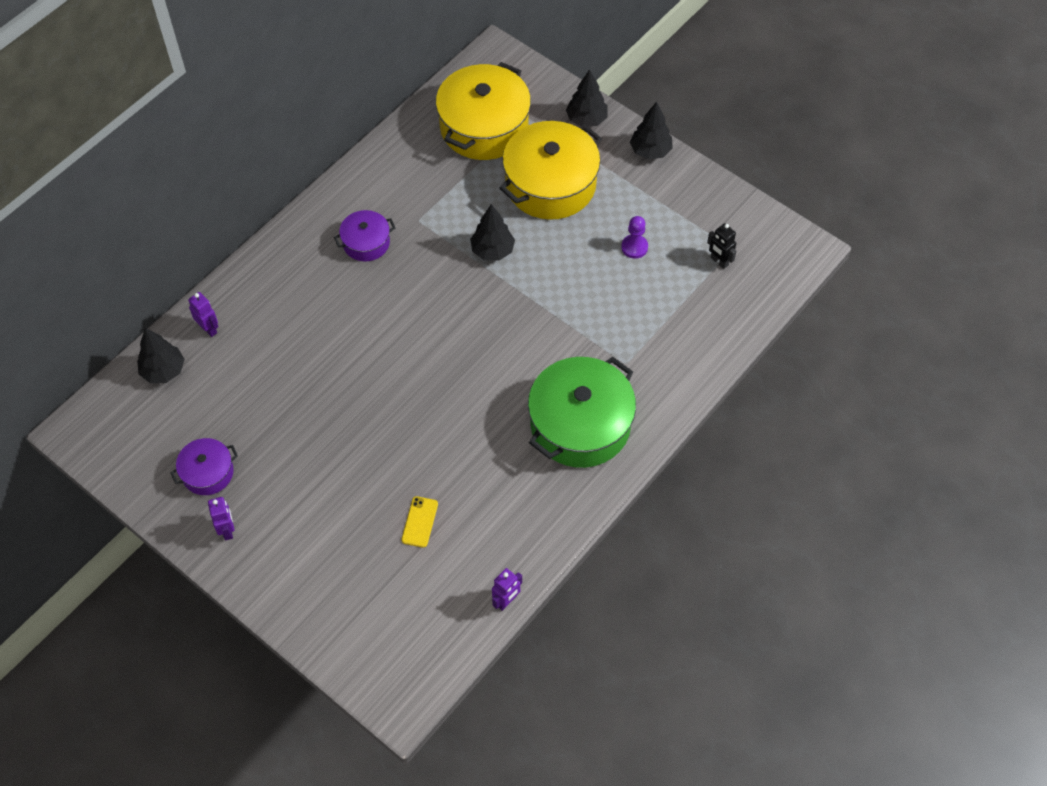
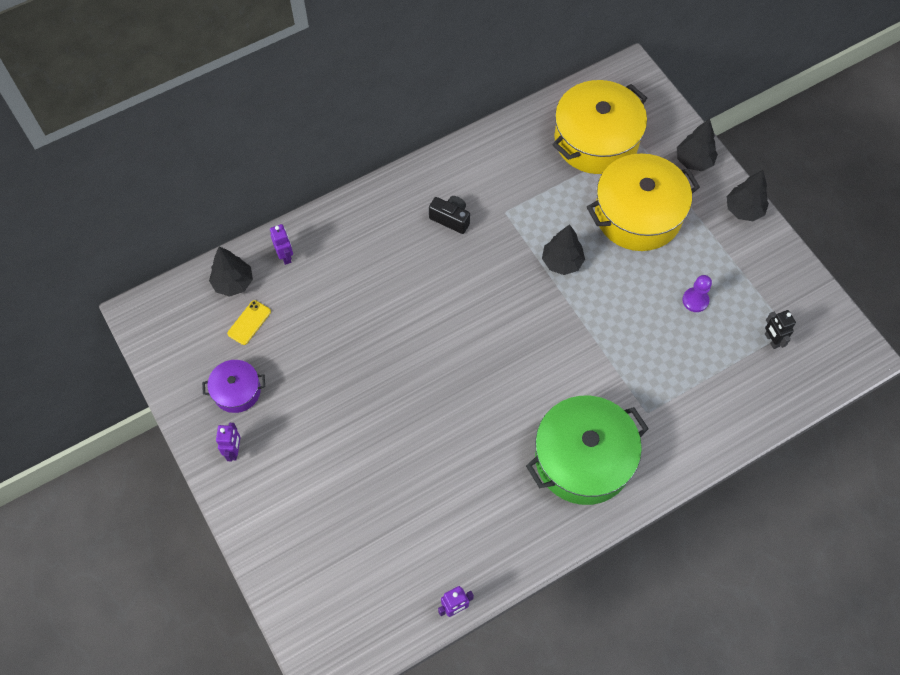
camera: 20 degrees right, 5 degrees up
(366, 243) = (451, 219): purple pot -> black camera
(419, 522) = (404, 502): yellow phone -> yellow phone (249, 322)

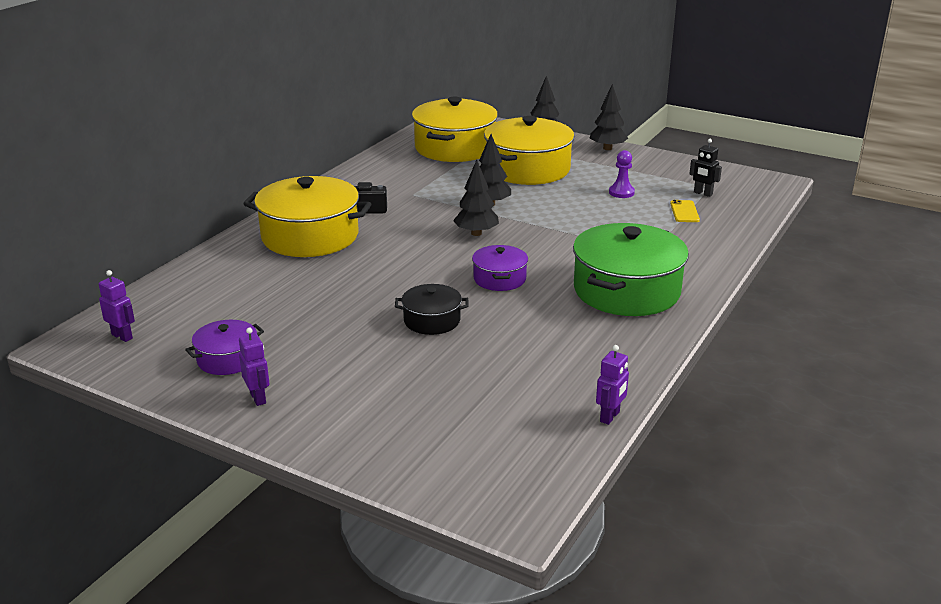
camera: 30 degrees left, 35 degrees down
(233, 283) = (168, 297): black tree -> black tree (476, 233)
(249, 322) = (206, 314): yellow phone -> yellow phone (684, 212)
(285, 256) = (215, 268): purple robot -> purple robot (122, 336)
(381, 242) = (310, 236): none -> yellow pot
(405, 418) = (432, 320): none -> black pot
(493, 387) = (499, 279): none -> purple pot

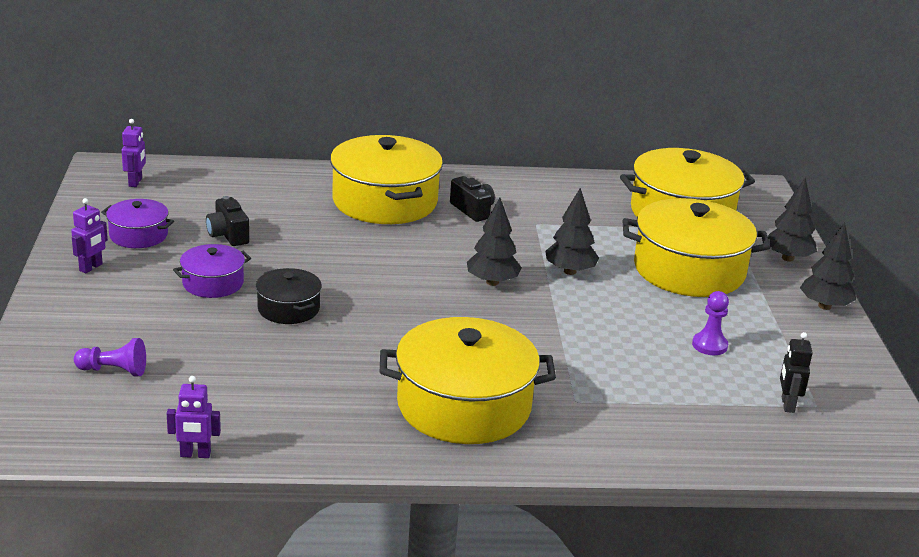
camera: 55 degrees right, 0 degrees up
(281, 316) = (228, 235): none -> black camera
(451, 427) = (114, 370): none -> purple pawn
(499, 279) = (408, 322): purple pot -> purple pot (213, 283)
(626, 290) = (464, 406): green pot -> yellow pot
(684, 212) = (715, 402): yellow phone -> none

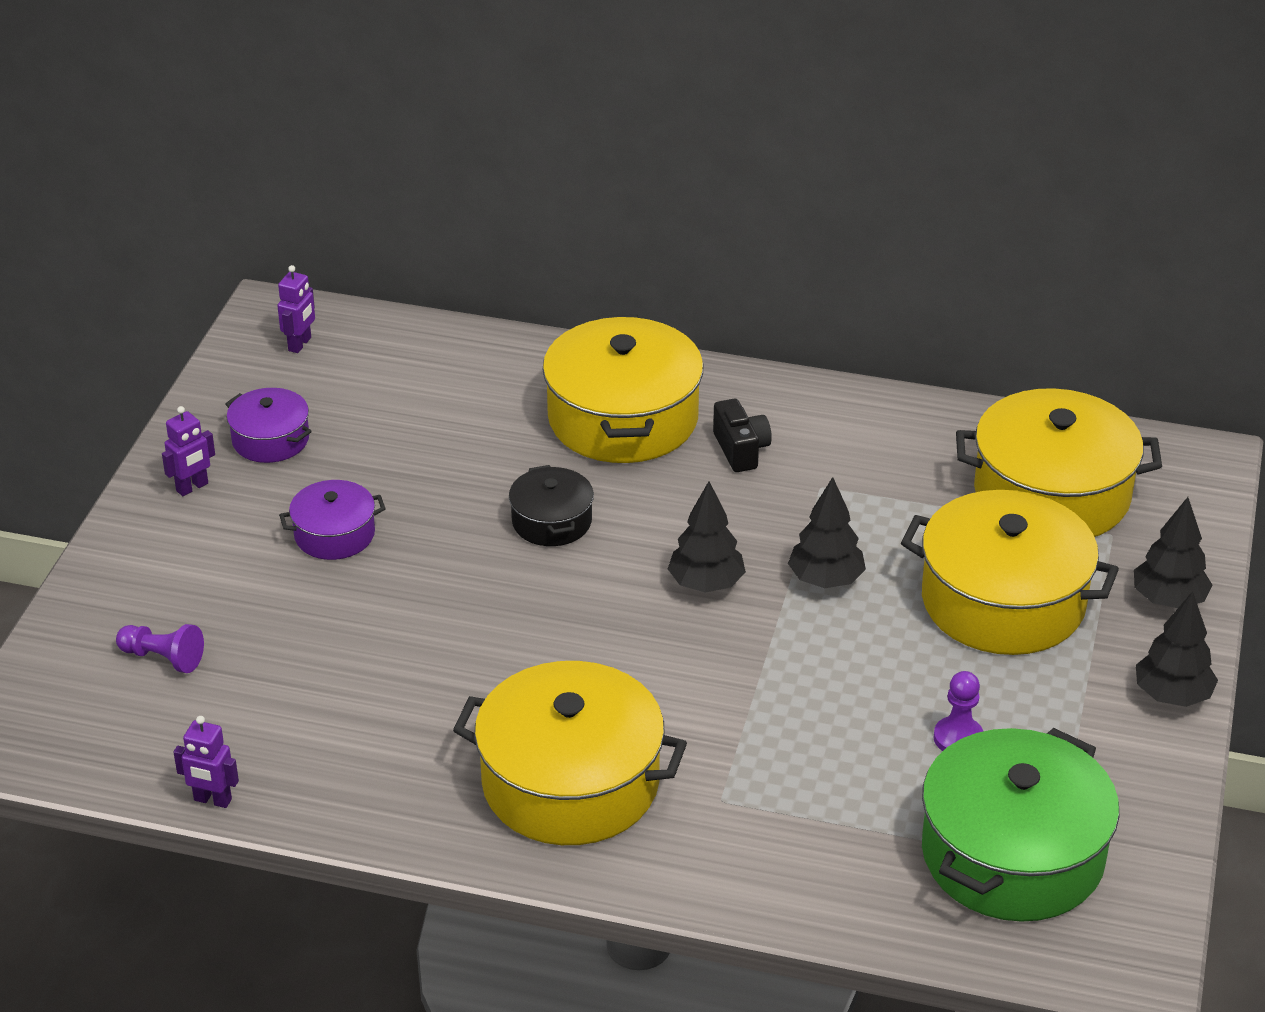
camera: 20 degrees right, 10 degrees up
(228, 235) = (385, 454): black camera -> none
(288, 308) = (414, 591): black pot -> black pot (551, 521)
(787, 405) = (1012, 854): black robot -> green pot

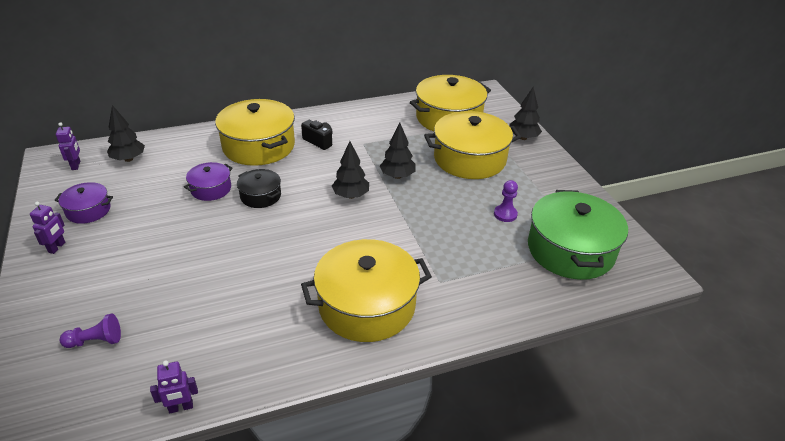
camera: 35 degrees left, 0 degrees up
(334, 534) = (155, 240): purple pot -> purple pot (211, 189)
(1172, 696) = (559, 168): black tree -> black tree (128, 159)

